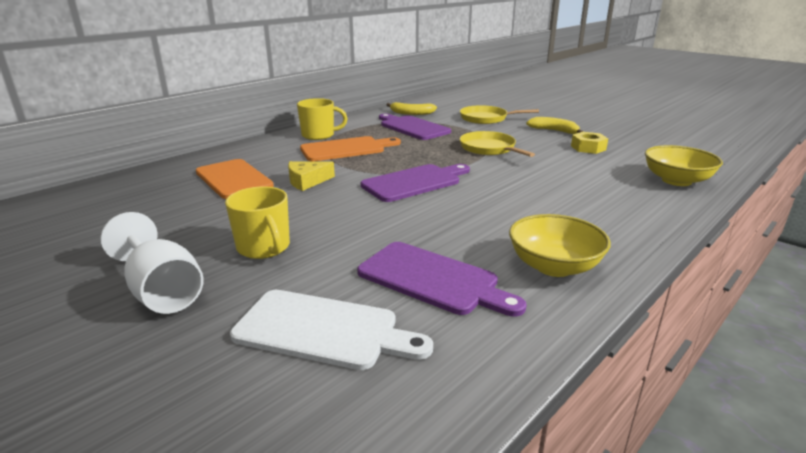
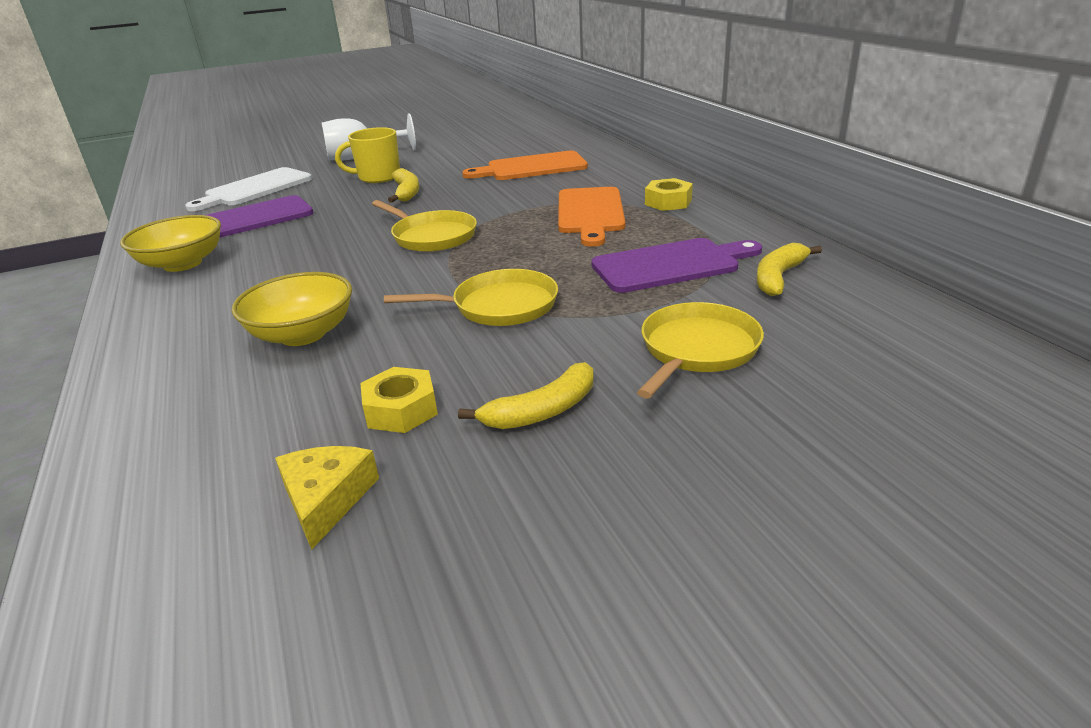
camera: 115 degrees right, 5 degrees up
(307, 181) = (497, 192): yellow cheese -> yellow cheese (326, 499)
(317, 217) = (406, 192): none -> yellow banana
(319, 135) = (668, 202): yellow mug -> yellow nut
(414, 182) = (432, 236): purple cutting board -> yellow pan
(676, 180) = (165, 435): yellow bowl -> yellow bowl (303, 334)

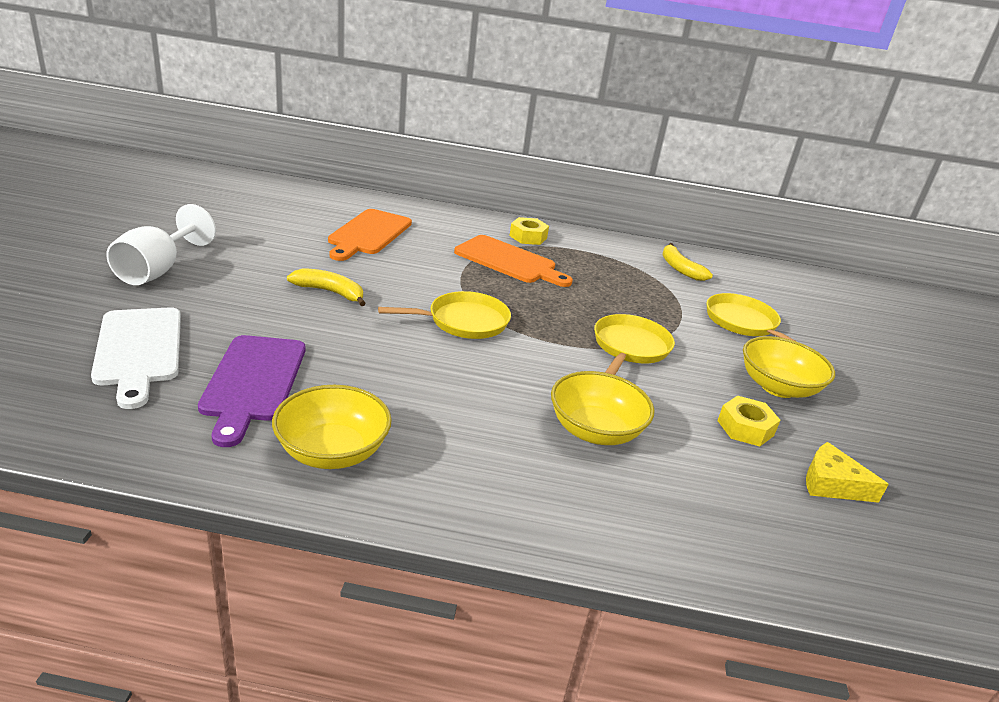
camera: 65 degrees left, 0 degrees up
(378, 177) = (252, 286): yellow mug -> none
(542, 411) = (777, 387): yellow banana -> yellow bowl
(670, 265) = (630, 281): purple cutting board -> none

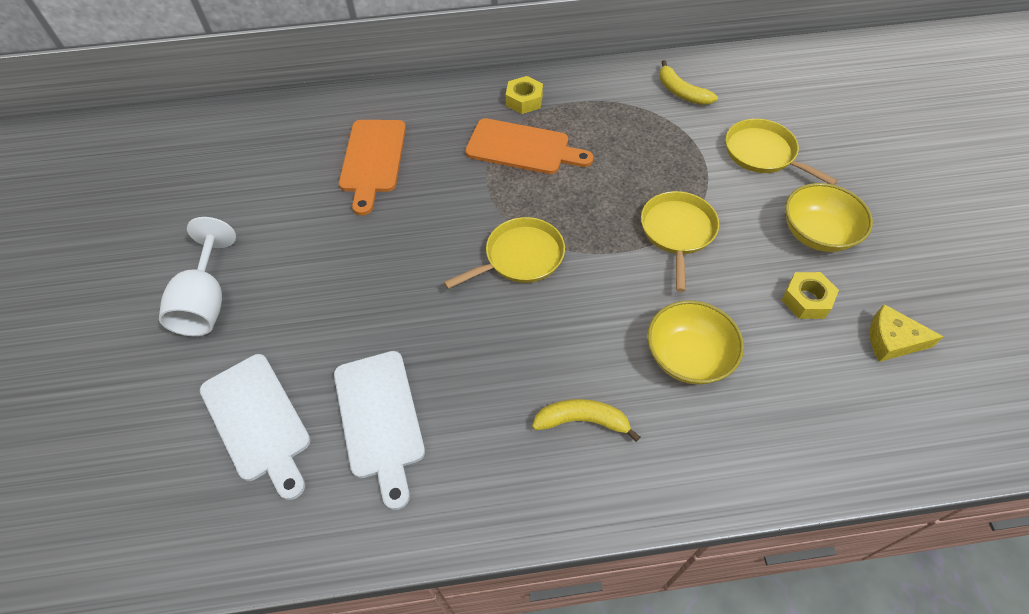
camera: 10 degrees left, 25 degrees up
(254, 382) = (380, 418): purple cutting board -> white cutting board
(330, 292) = (382, 266): yellow banana -> yellow banana (582, 421)
(332, 451) = (489, 475): yellow bowl -> none

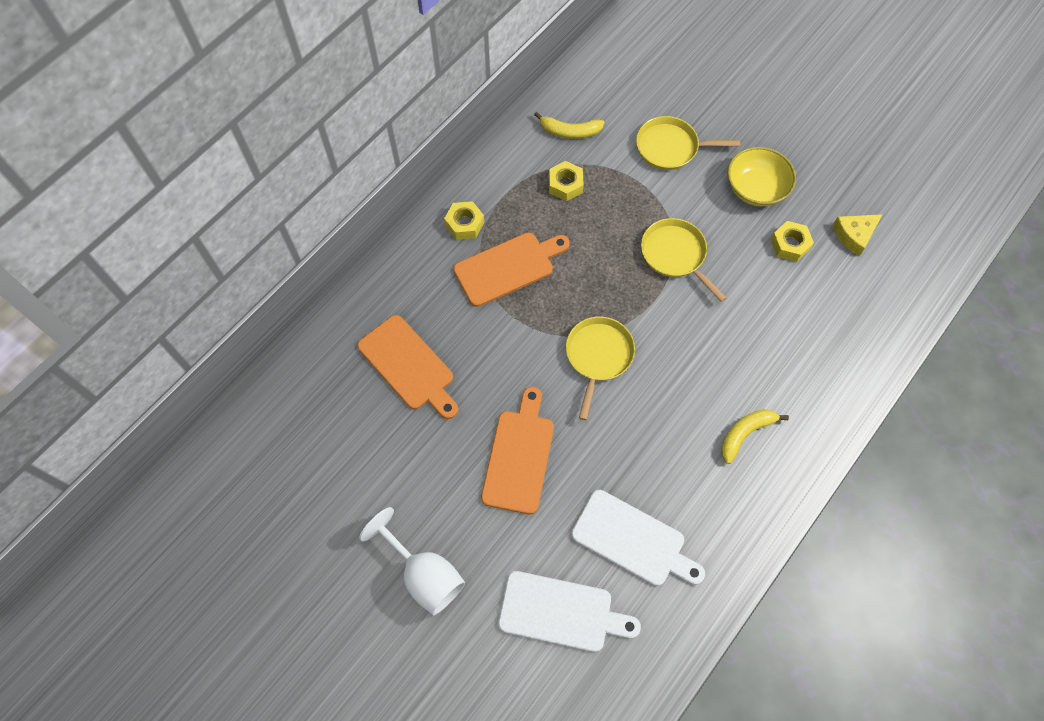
camera: 45 degrees left, 10 degrees up
(371, 279) = (519, 456): none -> orange cutting board
(636, 124) = (565, 184): none -> yellow nut
(688, 356) = (761, 340): yellow bowl -> none

